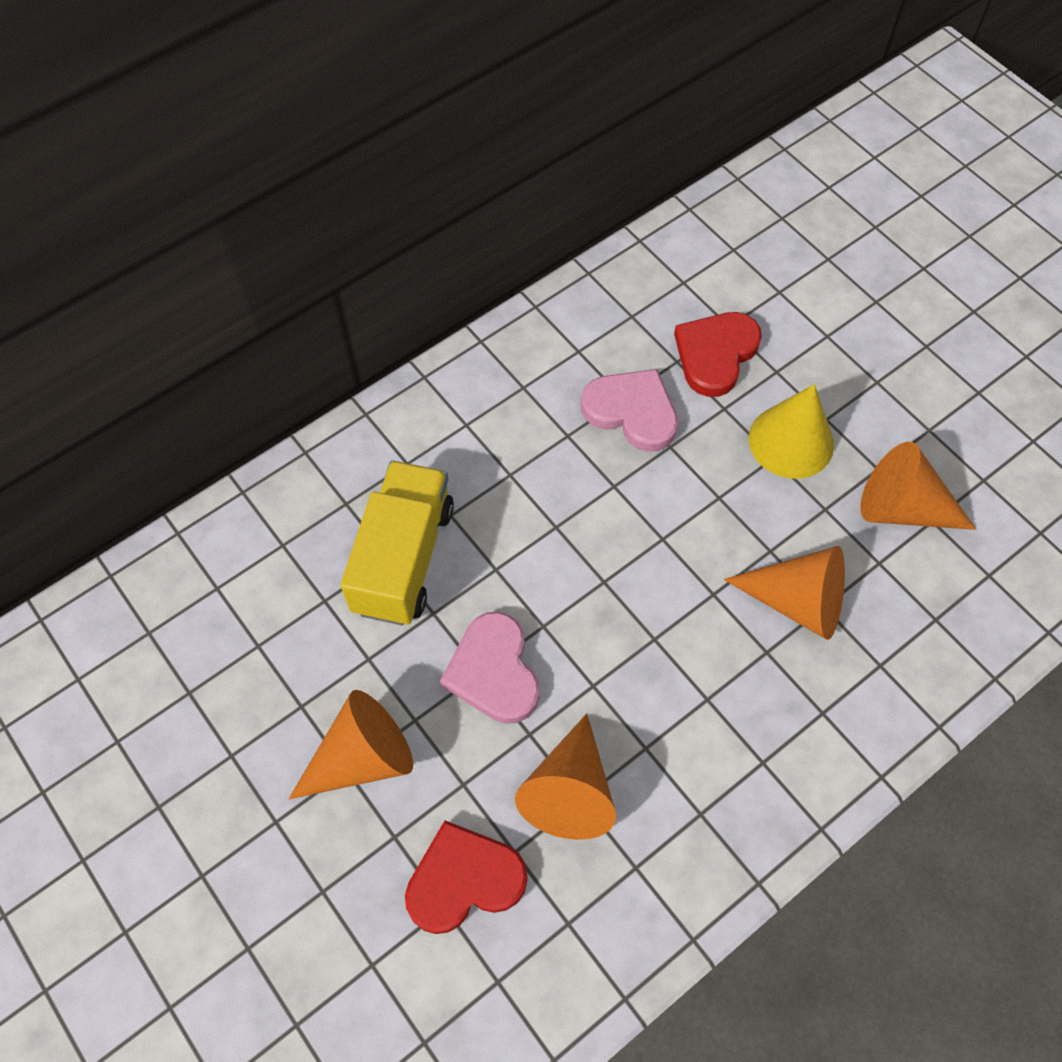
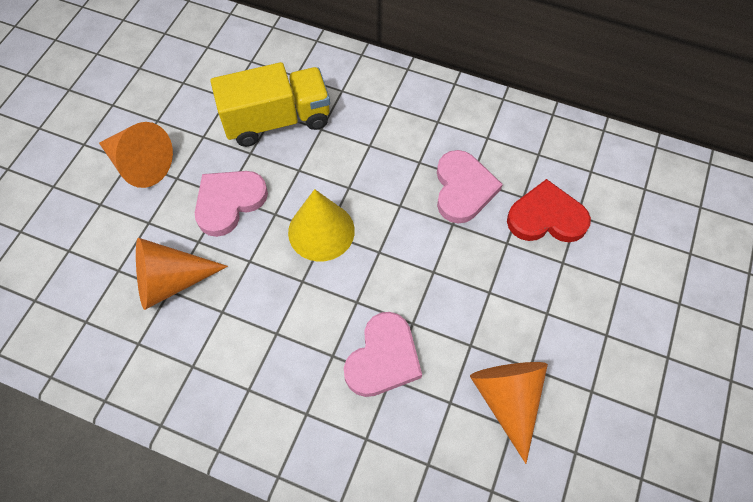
camera: 60 degrees right, 0 degrees up
(464, 880) = (89, 252): red heart -> none
(791, 441) = (510, 297): yellow cone -> yellow cone (321, 231)
(797, 601) = (383, 358): orange cone -> pink heart

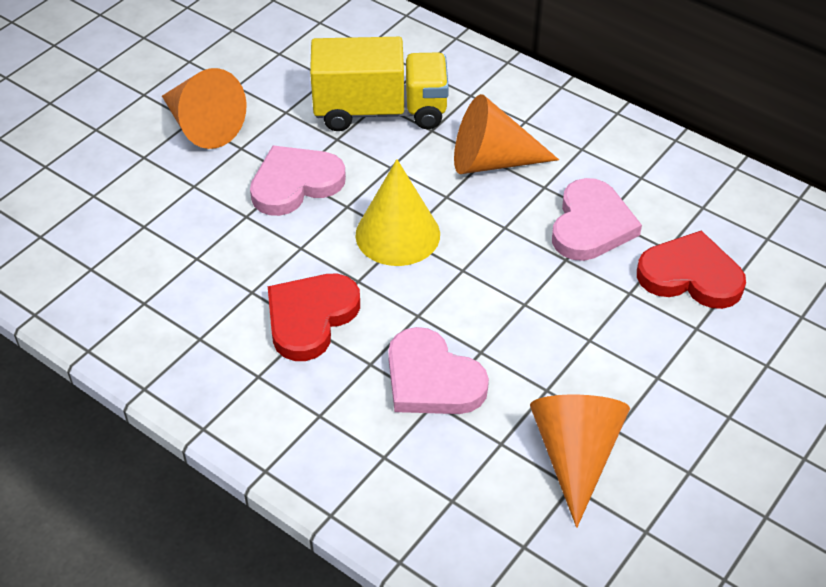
camera: 15 degrees right, 15 degrees down
(171, 281) = (202, 249): orange cone -> orange cone (492, 161)
(275, 325) = (310, 318): none -> red heart
(383, 358) = (432, 379): pink heart -> pink heart turned 90 degrees clockwise

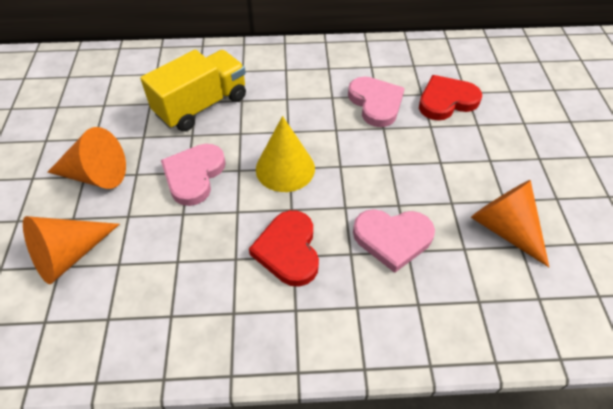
camera: 40 degrees left, 5 degrees up
(492, 161) = (292, 99): orange cone -> orange cone (69, 255)

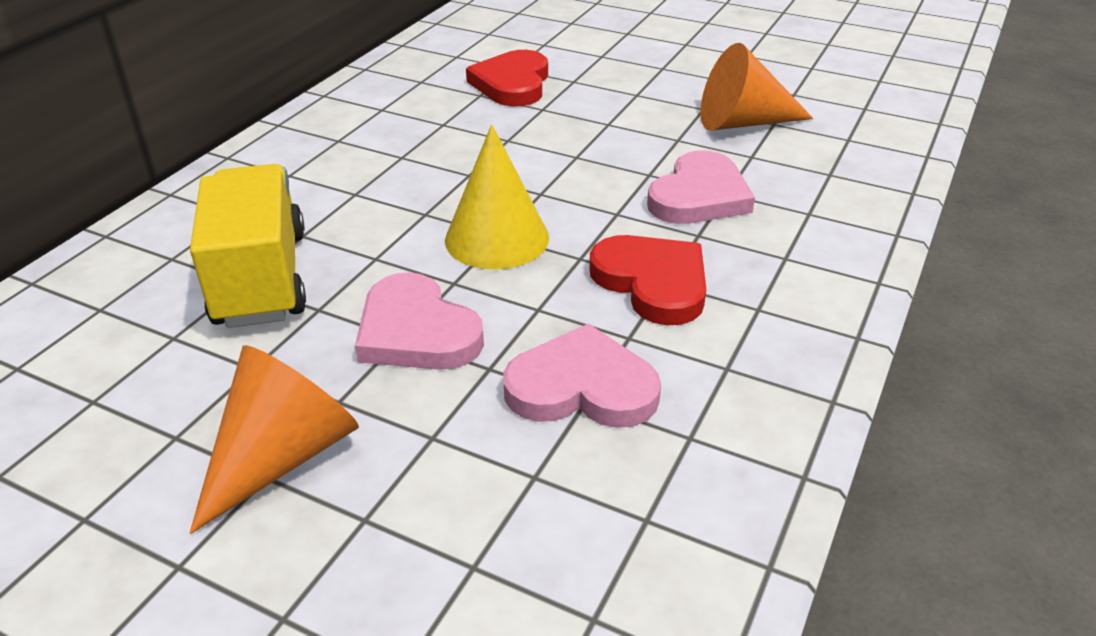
camera: 60 degrees left, 15 degrees down
(69, 255) = (457, 543): orange cone -> none
(288, 250) = (652, 283): red heart -> red heart turned 150 degrees counterclockwise
(376, 103) = (456, 129): pink heart -> pink heart (582, 387)

